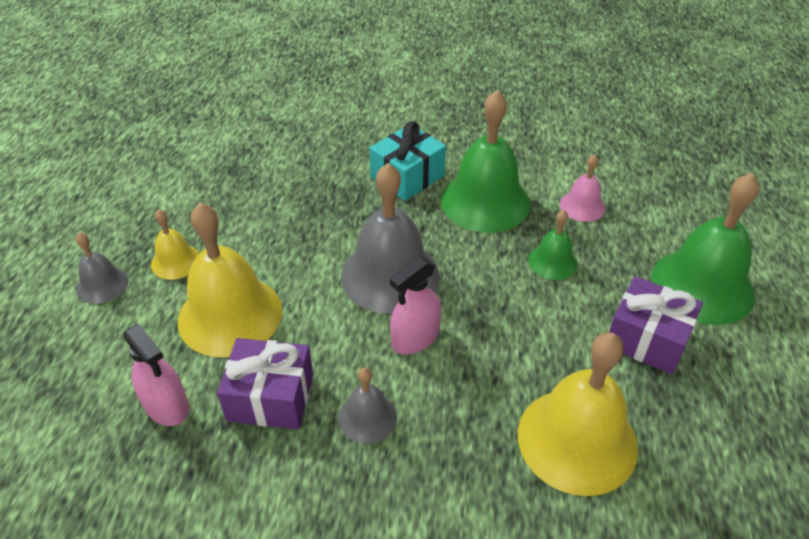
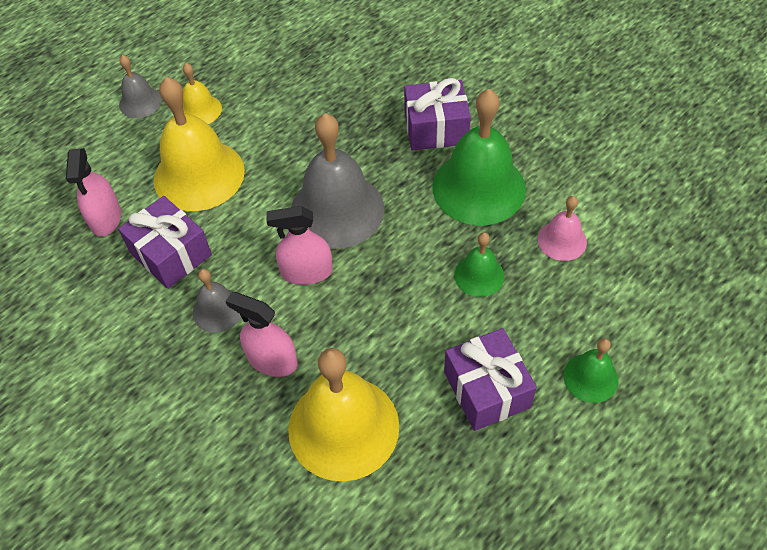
camera: 40 degrees right, 10 degrees up
(407, 176) = (436, 128): turquoise gift -> purple gift
(461, 427) = (272, 360): none -> pink spray bottle
(702, 286) = (590, 377): green bell -> green bell, size x0.50

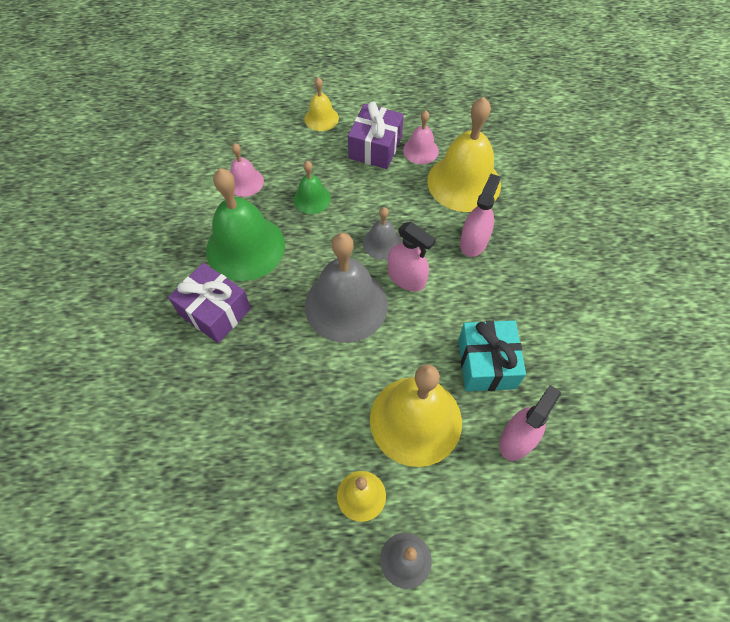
camera: 140 degrees left, 5 degrees up
(171, 254) = (486, 363): purple gift -> turquoise gift
(218, 310) = (483, 296): grey bell -> grey bell (382, 243)
(272, 360) = (473, 242): pink spray bottle -> pink spray bottle turned 135 degrees counterclockwise
(433, 431) = (420, 150): none -> pink bell
(590, 377) = (321, 118): green bell -> yellow bell

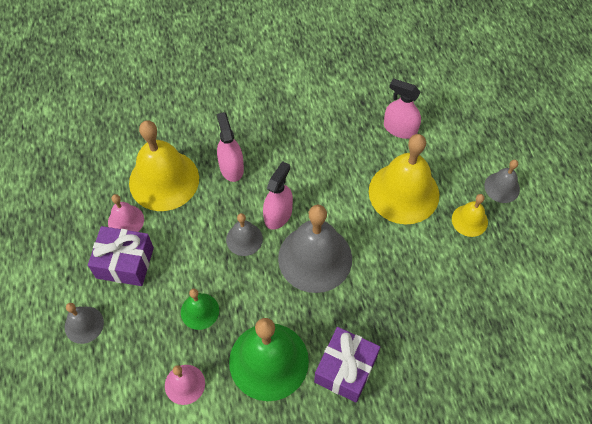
camera: 100 degrees left, 0 degrees up
(321, 118) = (84, 324): yellow bell -> grey bell
(473, 242) = (231, 167): pink spray bottle -> pink spray bottle turned 60 degrees clockwise
(486, 363) = (346, 151): turquoise gift -> none

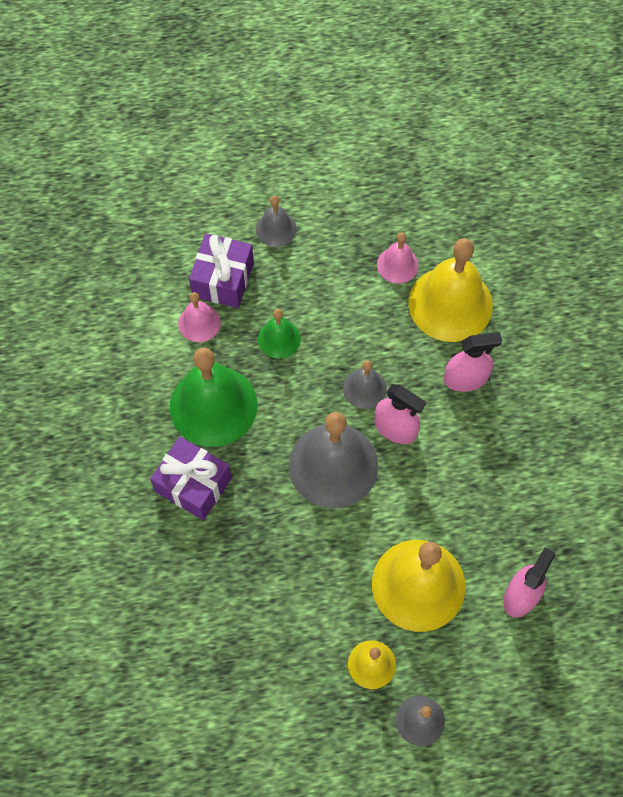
camera: 95 degrees right, 5 degrees up
(125, 263) = (344, 265): purple gift -> purple gift (223, 280)

